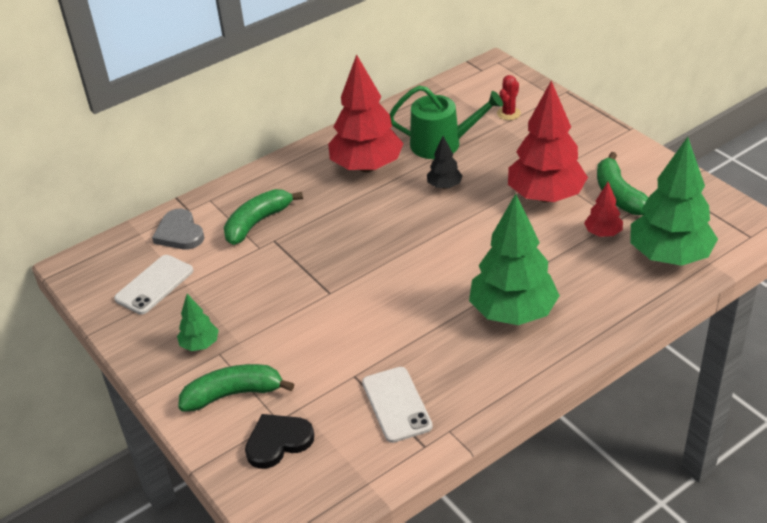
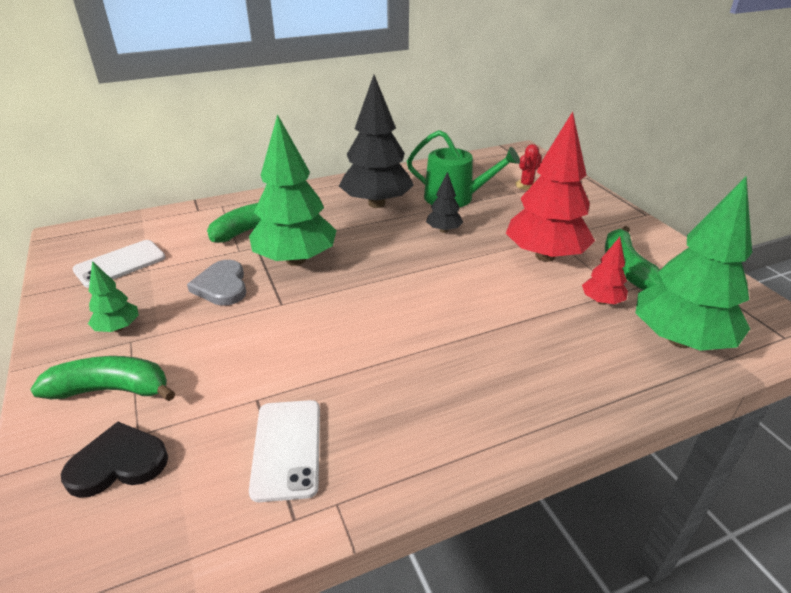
camera: 10 degrees right, 5 degrees down
(179, 233) = (176, 226): grey heart -> grey heart (222, 286)
(367, 166) = (377, 204): red tree -> black tree
(513, 313) = (474, 366): green tree -> green tree (295, 260)

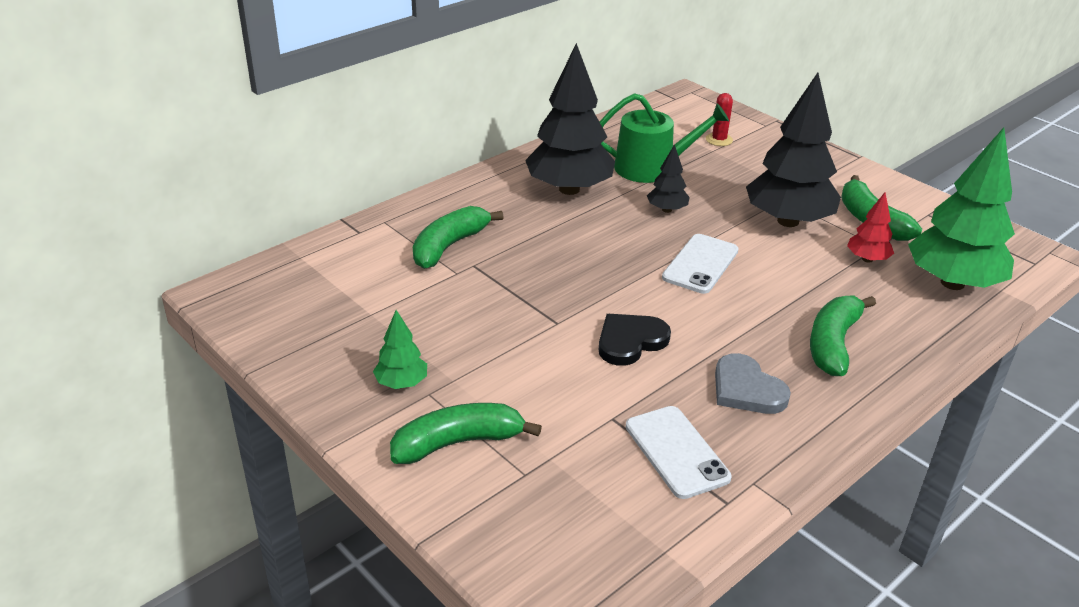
camera: 20 degrees left, 0 degrees up
(118, 463) = (531, 501): black heart -> black heart (630, 341)
(120, 264) = (329, 314): white phone -> white phone (700, 264)
(222, 286) = (475, 316): grey heart -> grey heart (746, 389)
(295, 260) = (532, 272): green tree -> none
(517, 375) = (833, 344): none -> green banana
(545, 256) = (788, 221): red tree -> black tree

